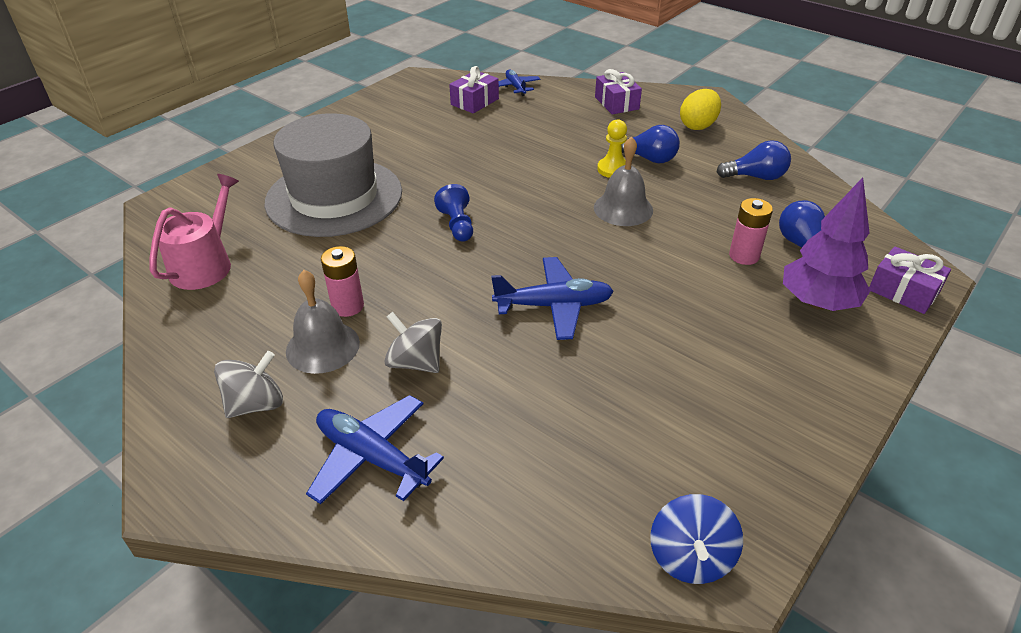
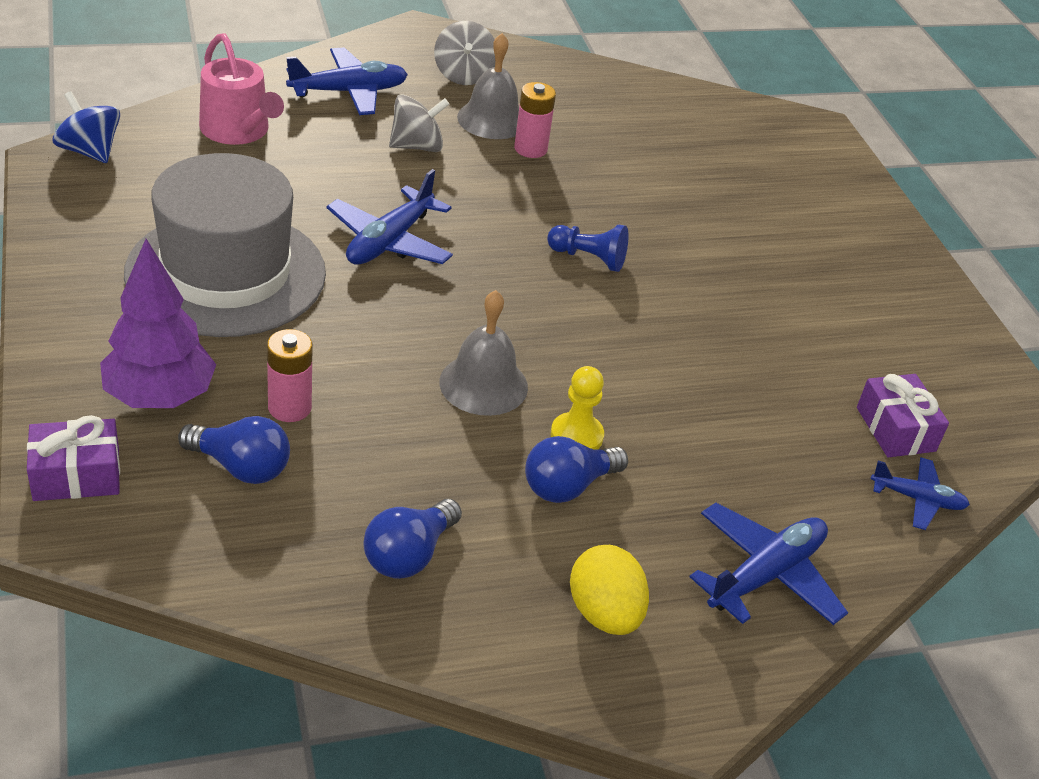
camera: 120 degrees right, 0 degrees up
(205, 264) = (679, 113): pink watering can -> pink watering can (238, 130)
(334, 197) = (731, 215): grey hat -> grey hat (226, 273)
(616, 103) = (765, 575): purple gift -> blue plane

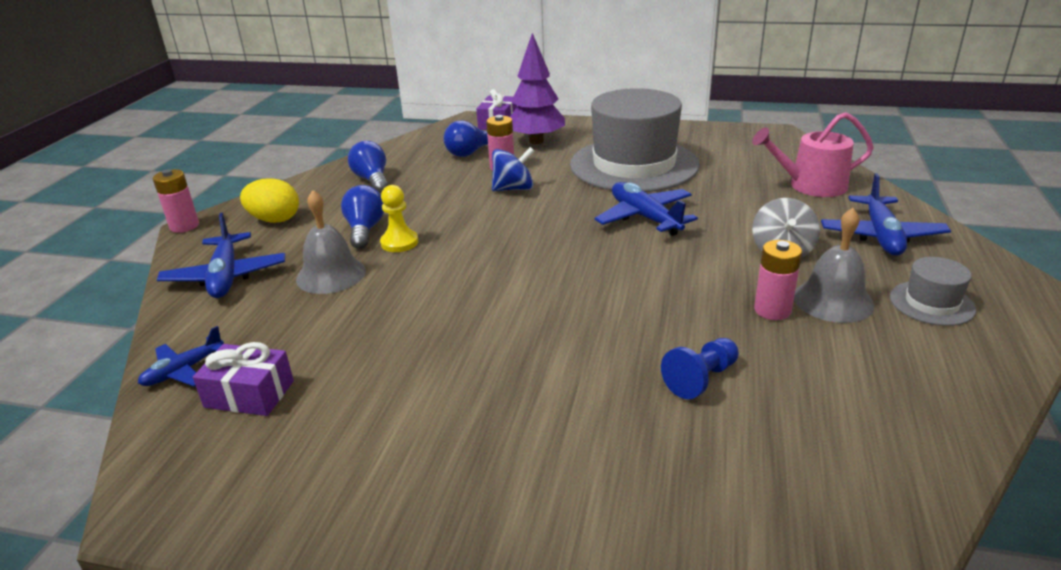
camera: 125 degrees right, 10 degrees down
(89, 151) = (784, 141): blue spinning top -> blue spinning top (513, 189)
(463, 75) = (931, 303): grey spinning top -> grey hat
(483, 384) = (472, 222): grey bell -> grey bell (331, 275)
(588, 258) = (581, 297): blue pawn -> blue pawn (701, 379)
(696, 732) = (184, 226): none -> pink battery

